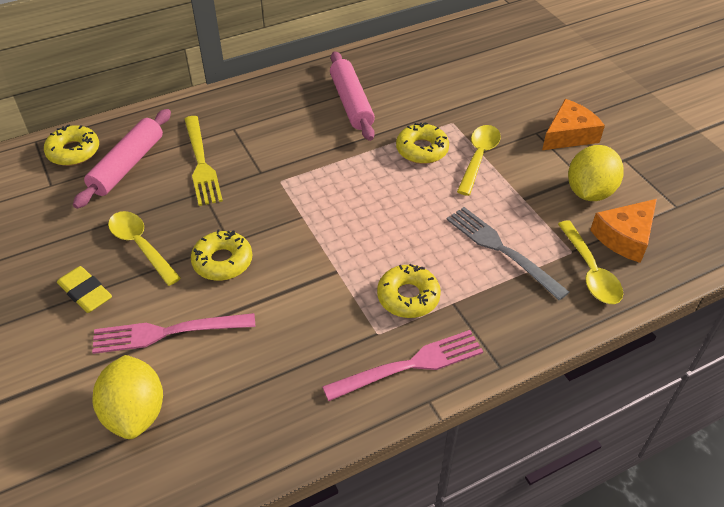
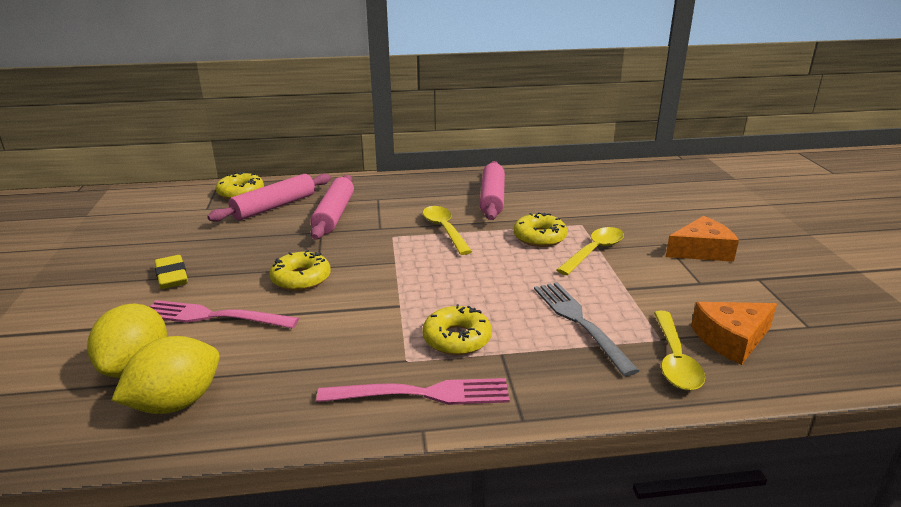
camera: 20 degrees right, 20 degrees down
(140, 246) = (242, 255): yellow spoon -> yellow spoon (444, 230)
(201, 163) = (334, 215): yellow fork -> pink rolling pin
(589, 192) = (704, 296): yellow lemon -> yellow lemon (176, 403)

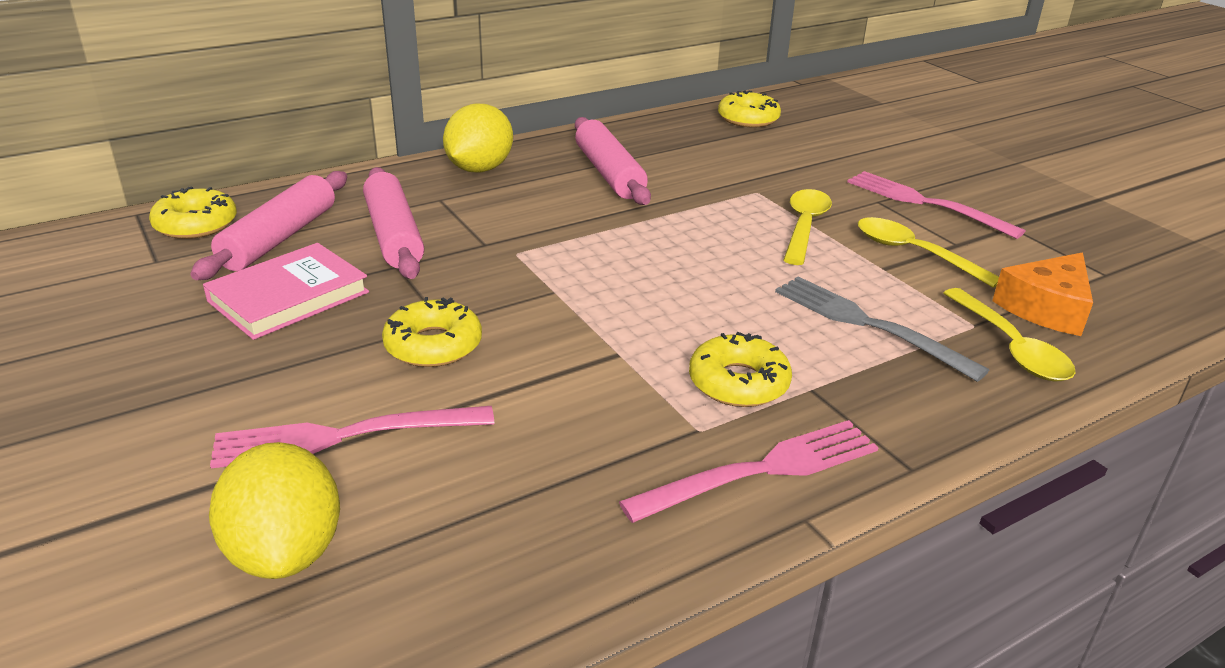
camera: 25 degrees left, 5 degrees up
(172, 276) = (204, 387): yellow eraser -> none
(176, 403) = (412, 588): yellow lemon -> yellow lemon (479, 169)
(252, 238) = (288, 297): none -> pink book
(444, 230) = (583, 230): yellow spoon -> yellow spoon (913, 253)
(539, 237) = (720, 219): yellow donut -> yellow donut (748, 119)
(701, 251) = (924, 203): orange cheese -> pink fork

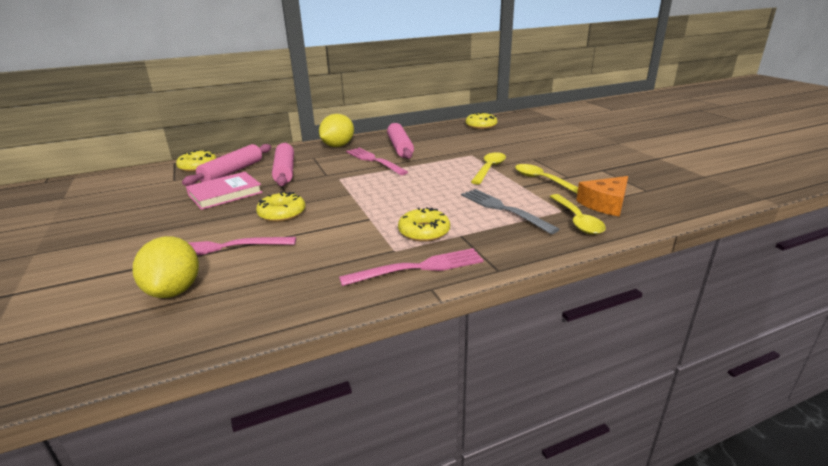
camera: 10 degrees right, 5 degrees down
(924, 203) = (558, 159): pink fork -> pink fork (374, 160)

